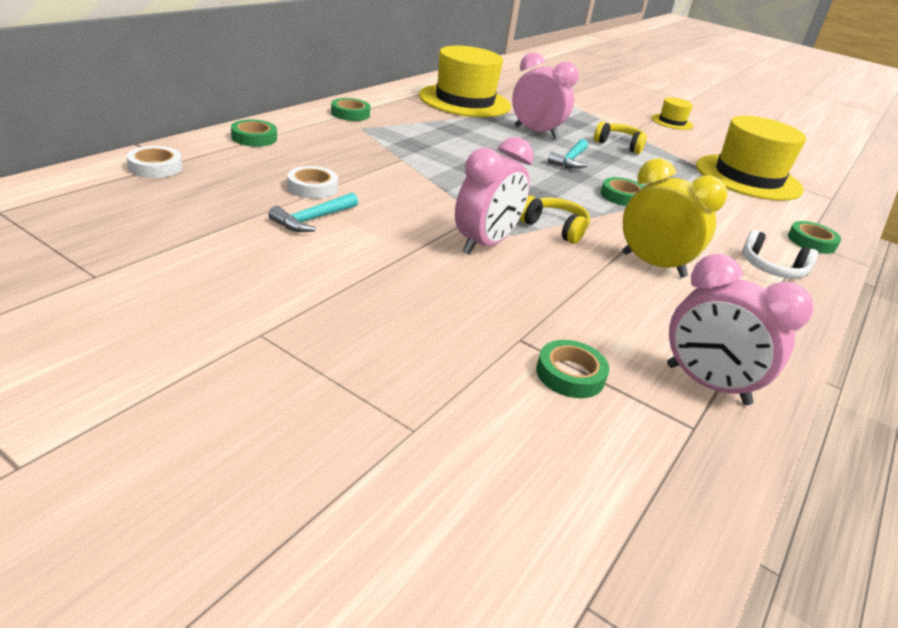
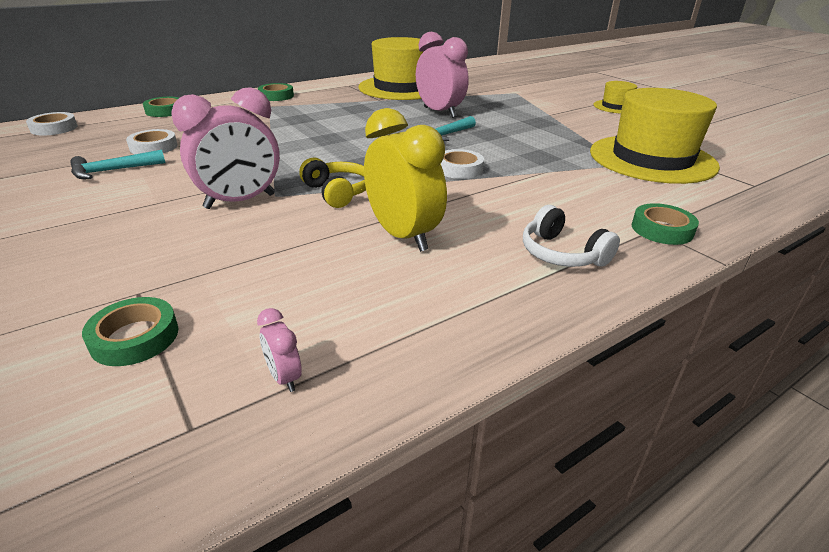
camera: 25 degrees right, 0 degrees up
(619, 145) = (521, 124): yellow headphones -> none
(622, 196) = (459, 169): green tape -> white tape
(707, 385) = (284, 377): pink clock -> pink clock, size x0.42

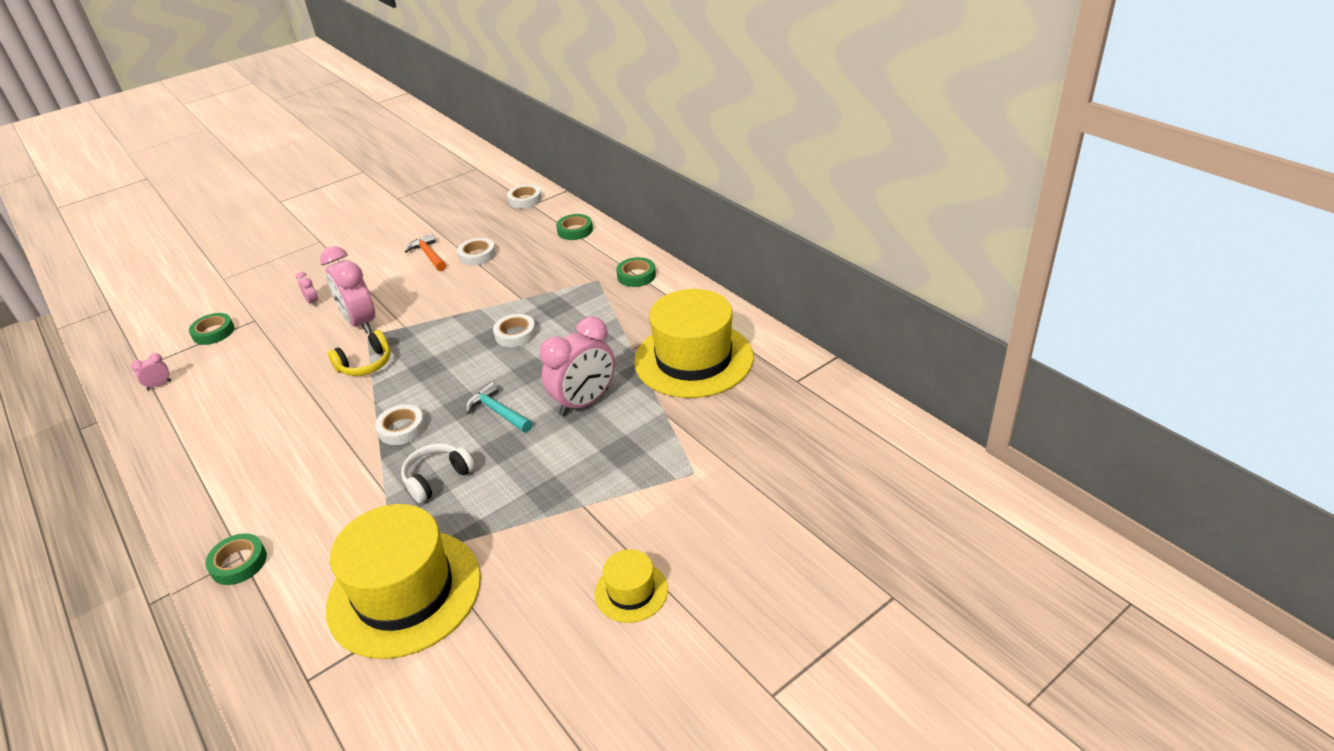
camera: 90 degrees right, 5 degrees up
(112, 171) = (429, 255): turquoise hammer -> orange hammer
(140, 242) = (312, 302): none -> pink clock
(331, 131) = (515, 334): none -> white tape
(403, 236) = (282, 407): yellow clock -> none
(562, 254) = (225, 492): white headphones -> white headphones (437, 478)

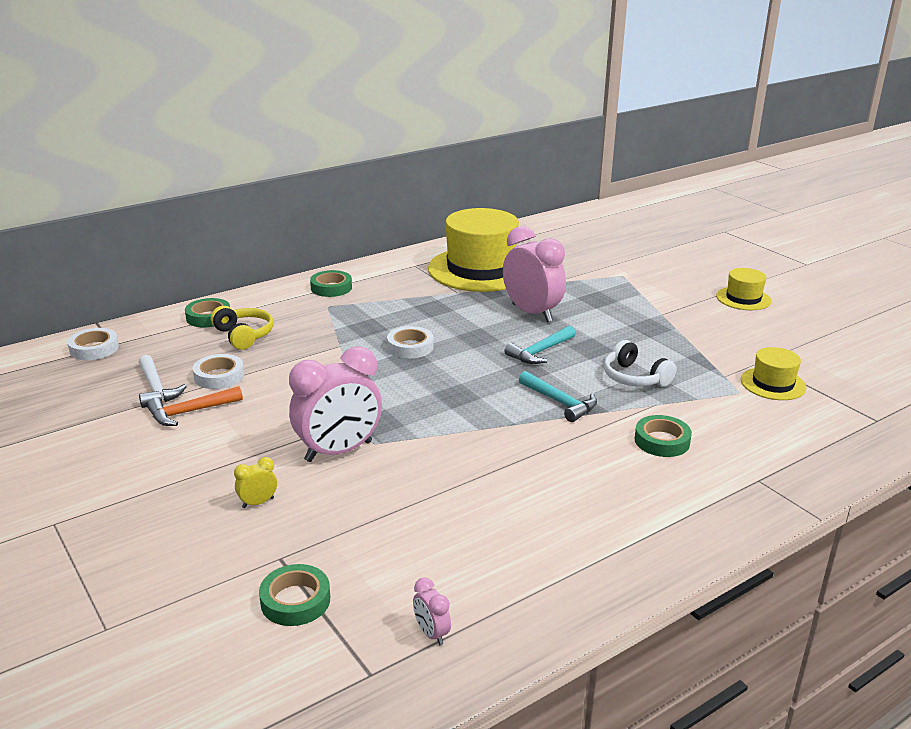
camera: 90 degrees left, 10 degrees down
(239, 563) = (767, 480): green tape -> green tape (662, 441)
(312, 302) = (258, 503): pink clock -> yellow clock
(365, 364) = (436, 438): yellow headphones -> yellow headphones (244, 335)
(402, 428) = (560, 402): white tape -> turquoise hammer
(404, 592) = (773, 384): yellow hat -> yellow hat, size x0.47
(463, 236) = (156, 389): none -> white hammer

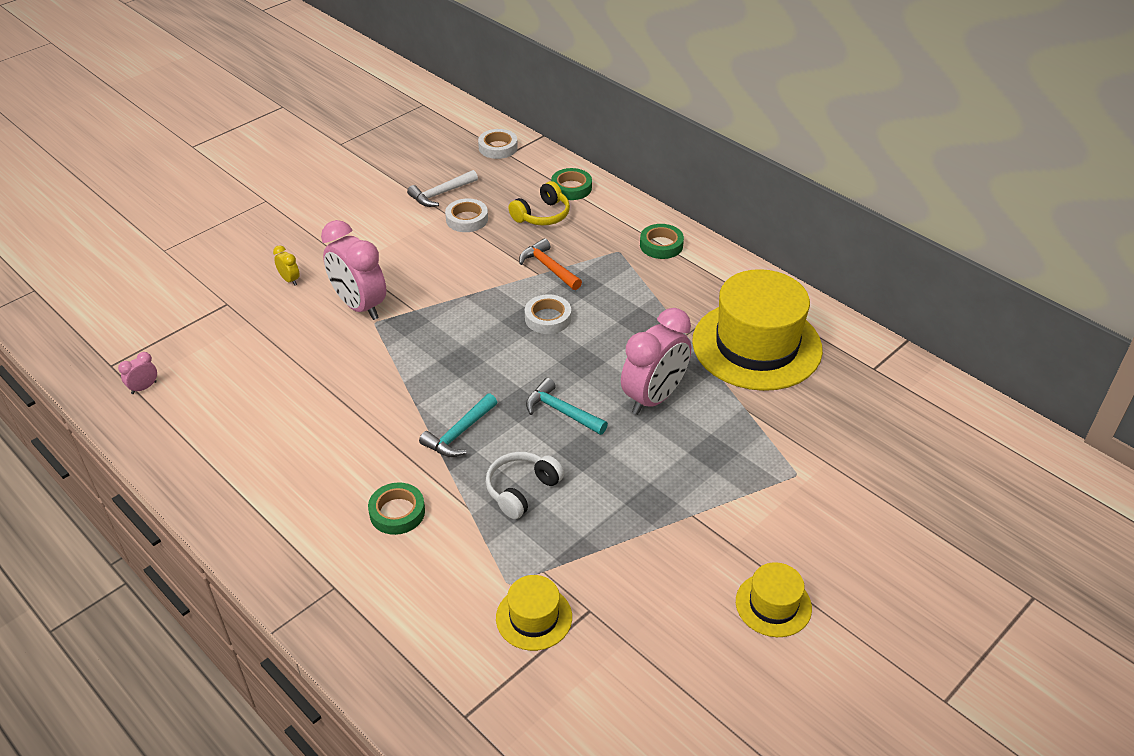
camera: 80 degrees right, 15 degrees up
(190, 412) = (408, 219): orange hammer -> orange hammer (548, 267)
(295, 600) = (182, 320): green tape -> none

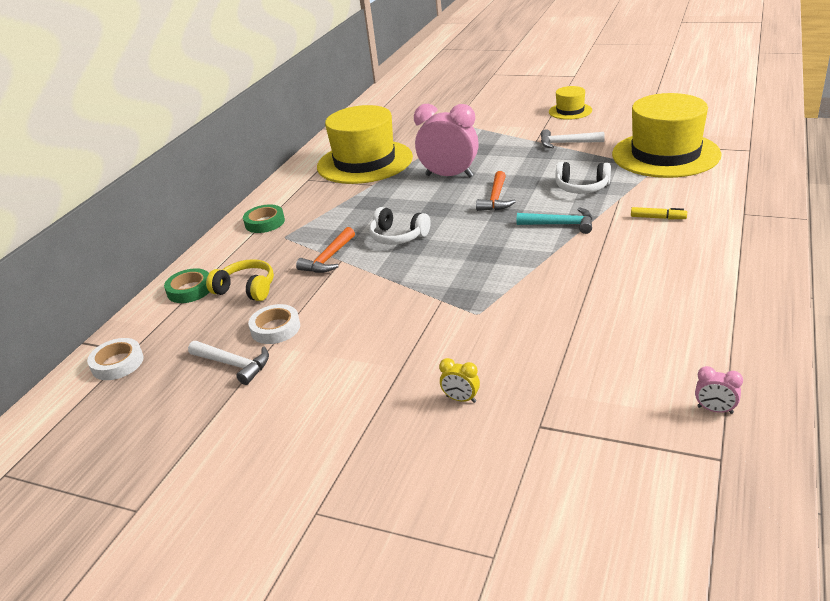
camera: 110 degrees left, 10 degrees down
(290, 280) = (461, 399): yellow clock -> yellow clock turned 90 degrees counterclockwise
(359, 306) = (463, 332): pink clock -> none
(397, 512) = (658, 218): green tape -> yellow marker
(534, 617) = (665, 154): yellow hat -> yellow hat, size x2.12
(548, 318) = (398, 236): white tape -> white headphones
(561, 411) = (496, 199): turquoise hammer -> orange hammer
(657, 540) = (566, 143): none -> white hammer

